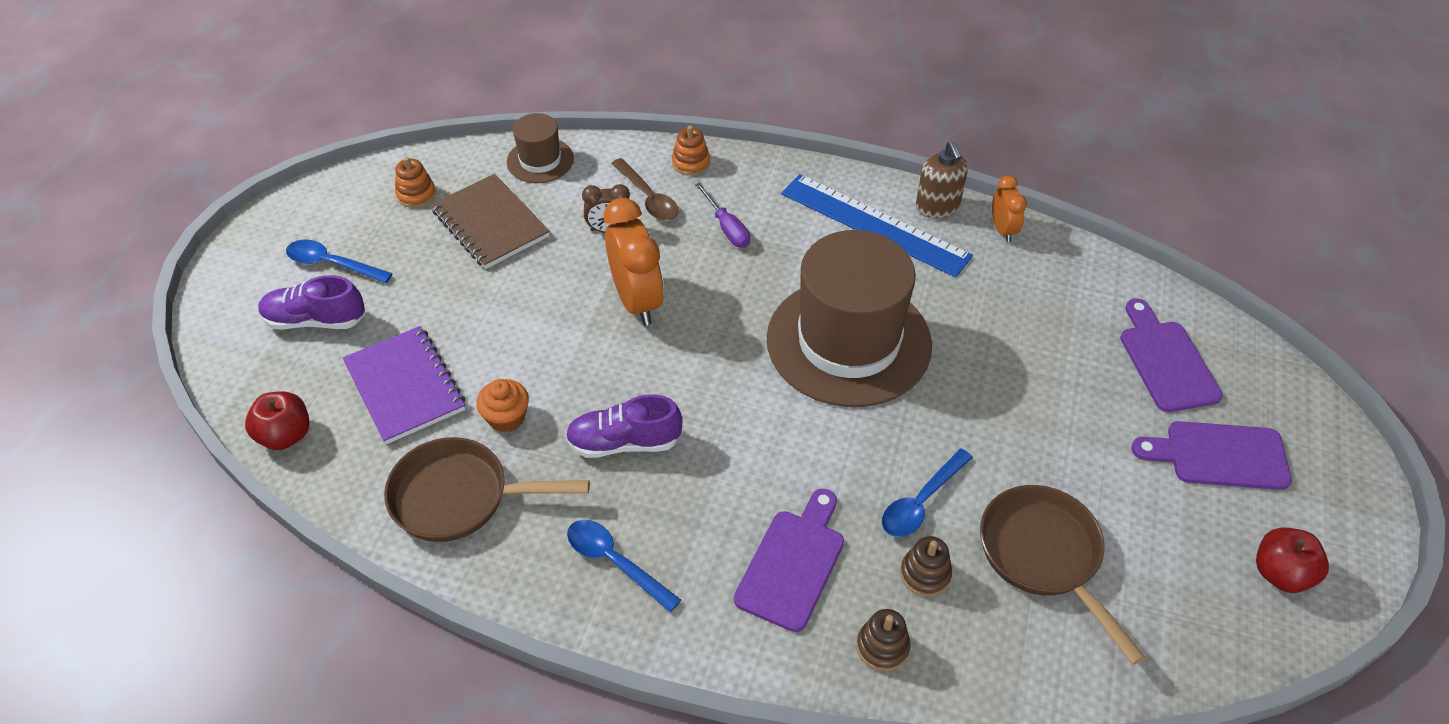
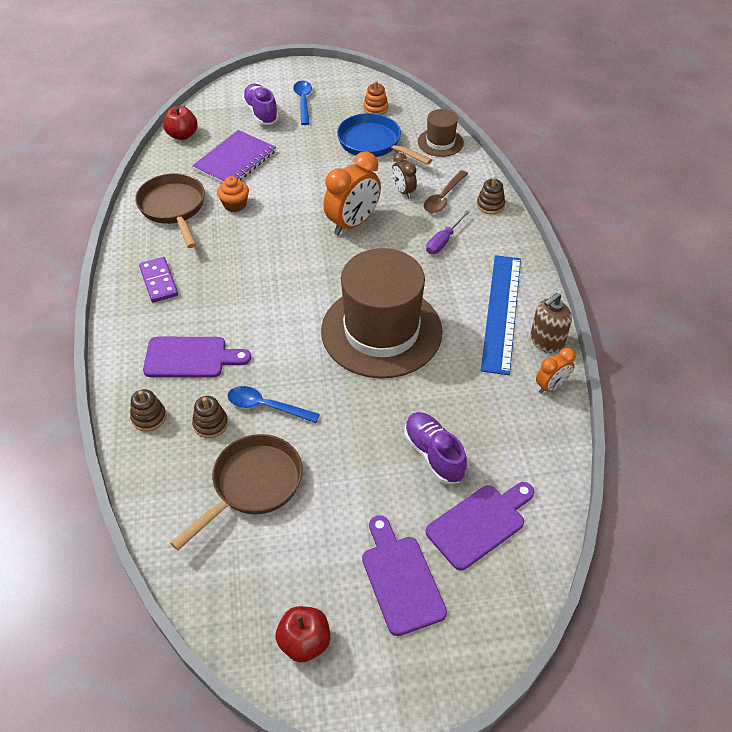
camera: 65 degrees right, 0 degrees up
(490, 224) = (373, 144): brown notebook -> blue pan
(614, 561) = (159, 281): blue spoon -> purple domino
(624, 442) = (242, 256): purple shoe -> purple shoe (433, 454)
(691, 163) = (490, 205): orange stacking toy -> brown stacking toy

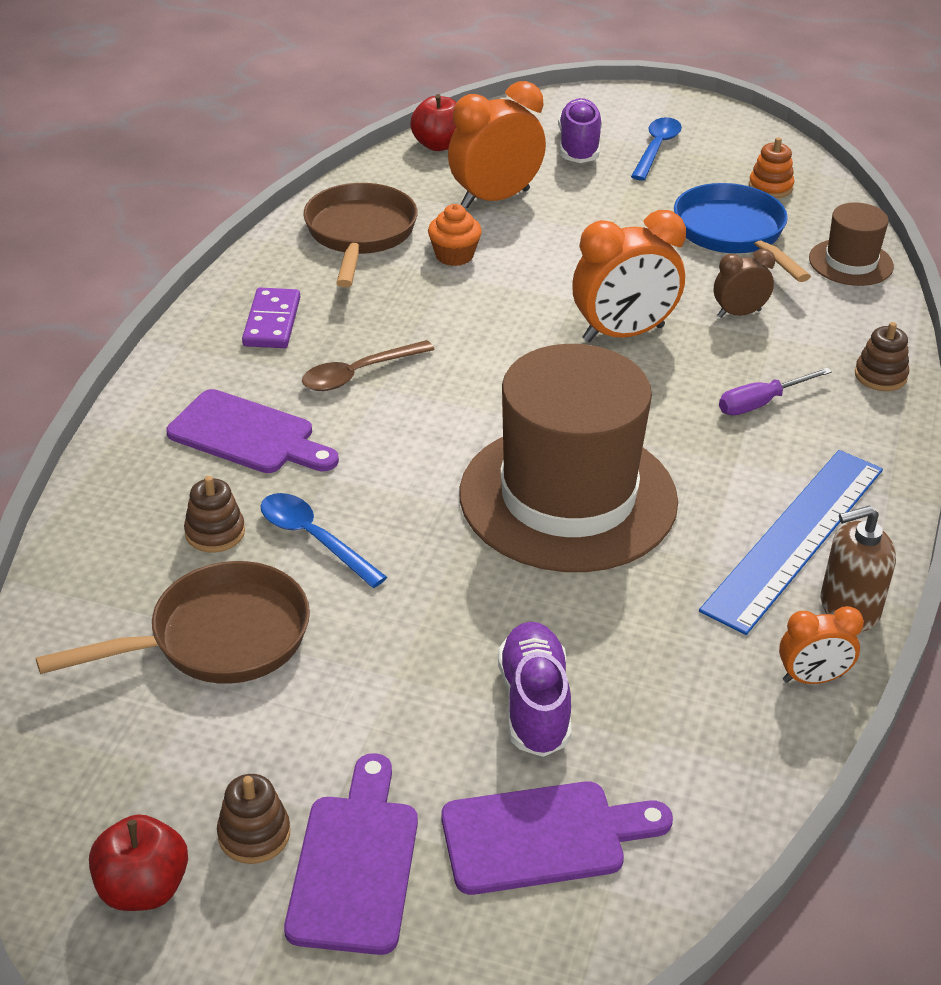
camera: 25 degrees right, 10 degrees down
(149, 417) = (134, 492): brown stacking toy -> brown stacking toy (254, 834)
(235, 160) = (495, 198): purple notebook -> orange clock
(403, 191) = (739, 313): brown clock -> brown clock turned 75 degrees clockwise
(443, 198) = (802, 342): brown spoon -> brown spoon (358, 374)

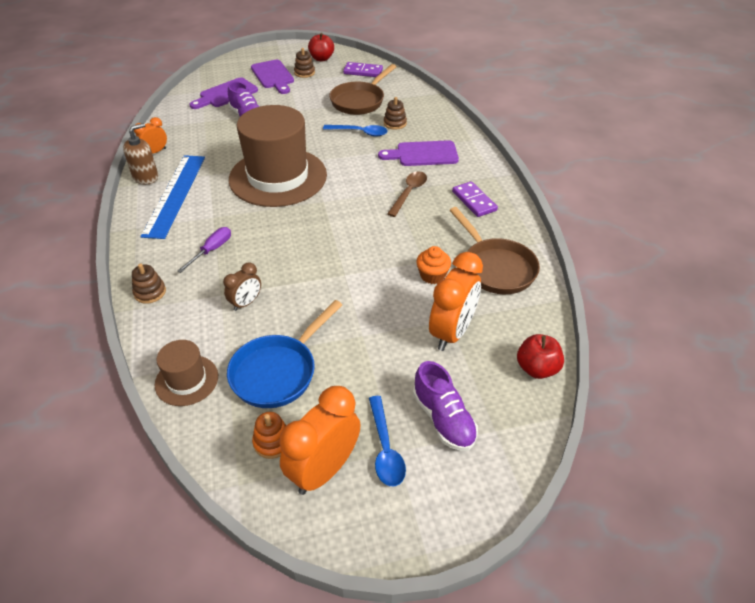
camera: 150 degrees right, 5 degrees up
(93, 755) = (363, 72): none -> purple domino
(623, 334) = (303, 262): orange clock -> orange clock (323, 470)
(733, 234) = (278, 371): blue pan -> blue pan turned 90 degrees clockwise

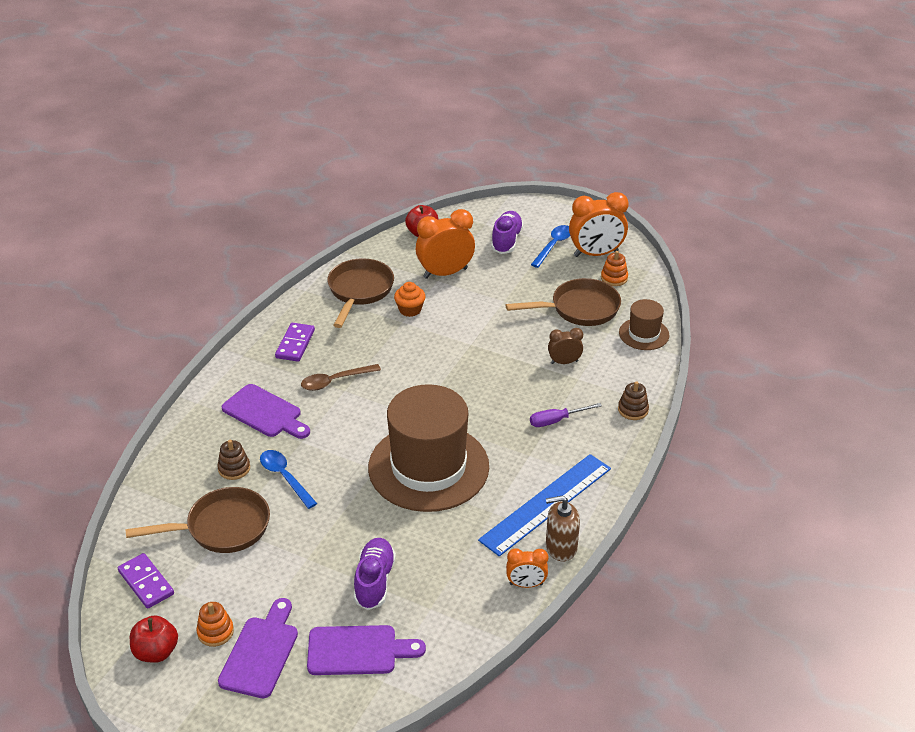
camera: 140 degrees left, 5 degrees down
(278, 371) = (579, 309): blue pan -> brown pan
(304, 73) = (215, 632): brown stacking toy -> orange stacking toy

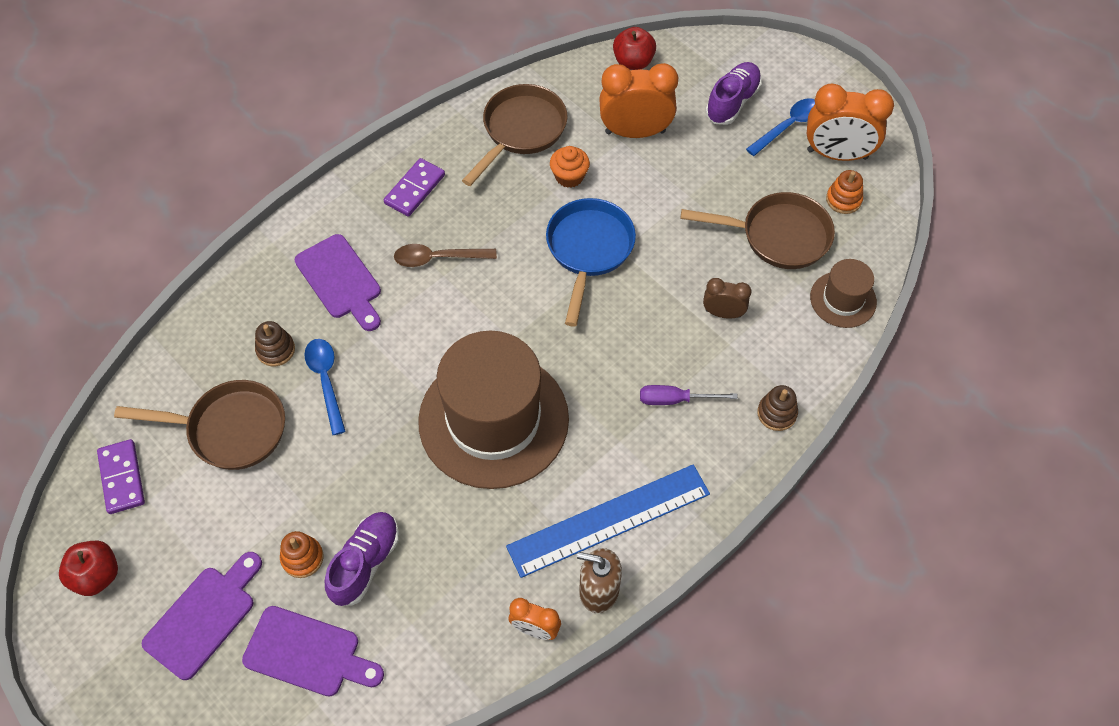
camera: 20 degrees right, 20 degrees up
(215, 632) = (167, 571): orange stacking toy -> orange stacking toy (302, 558)
(447, 349) = (588, 250): none -> blue pan

